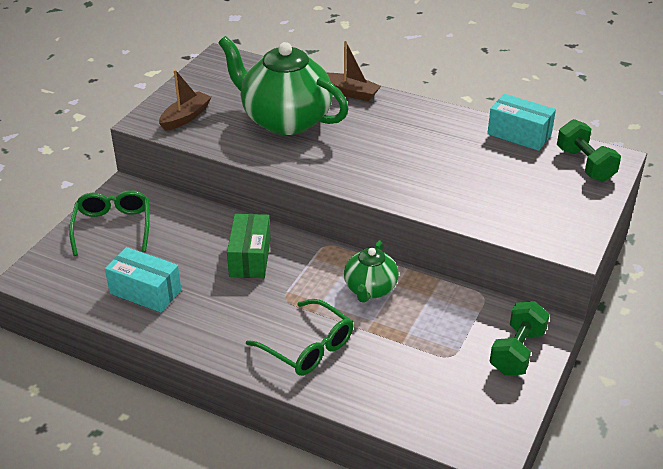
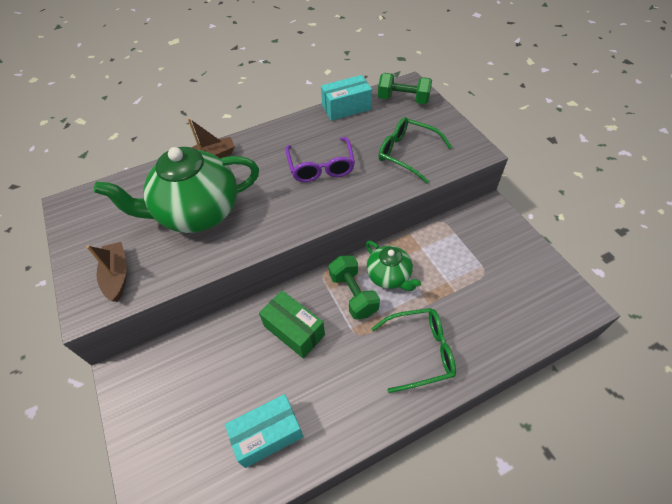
camera: 50 degrees left, 15 degrees up
(113, 227) = (162, 413): green glasses -> green glasses (407, 153)
(418, 158) = (321, 167): none -> purple glasses
(517, 352) = (503, 237): green dumbbell -> green dumbbell (353, 294)

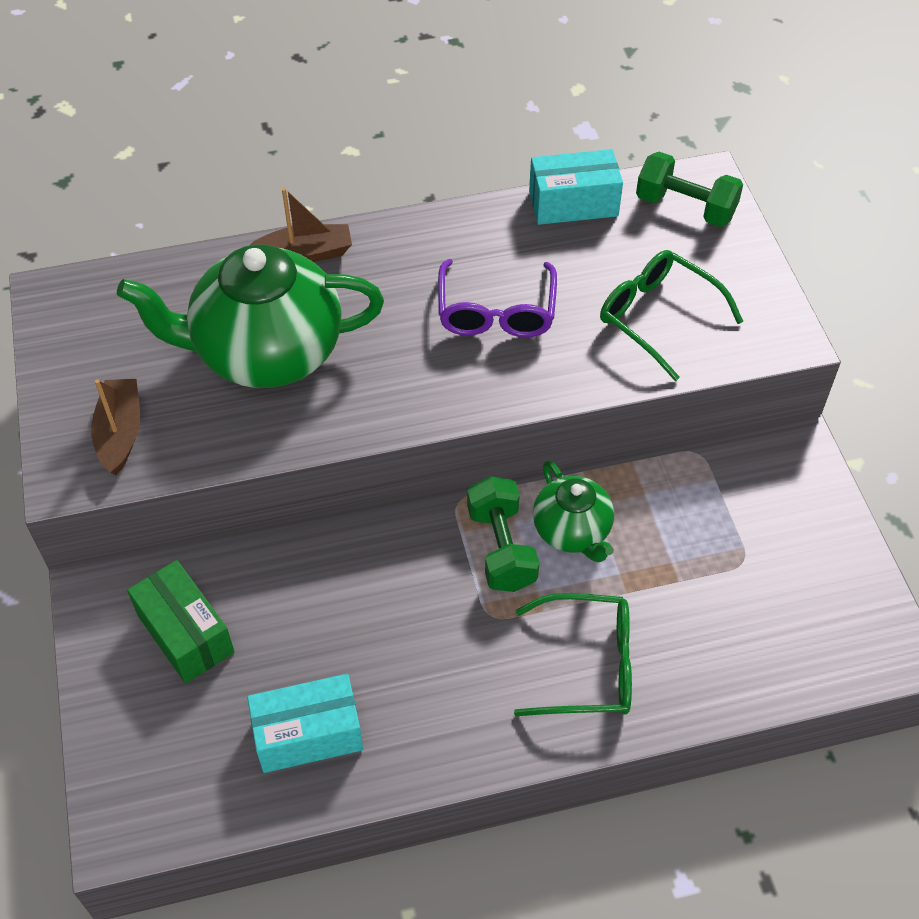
camera: 10 degrees right, 0 degrees up
(294, 330) = (386, 586): green box -> green box (185, 633)

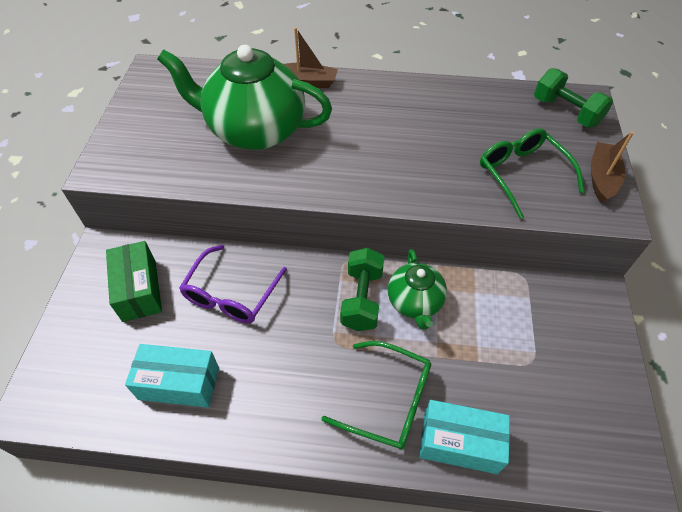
camera: 20 degrees right, 0 degrees up
(120, 433) = (144, 153): brown boat -> brown boat (601, 178)
(496, 312) = (411, 143): purple glasses -> purple glasses (231, 294)
(573, 203) = (489, 92): turquoise box -> turquoise box (459, 443)

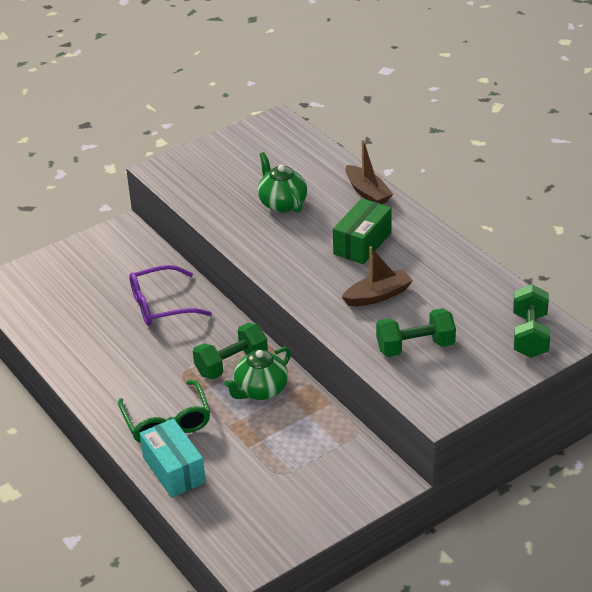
camera: 50 degrees right, 15 degrees down
(139, 290) = (115, 266): green box -> green box (362, 243)
(179, 383) = (74, 328): turquoise box -> none
(255, 130) = (282, 203): green teapot -> green teapot, size x0.53
(522, 174) = (415, 347): green glasses -> green dumbbell
(601, 178) = (469, 388): brown boat -> brown boat (378, 295)

